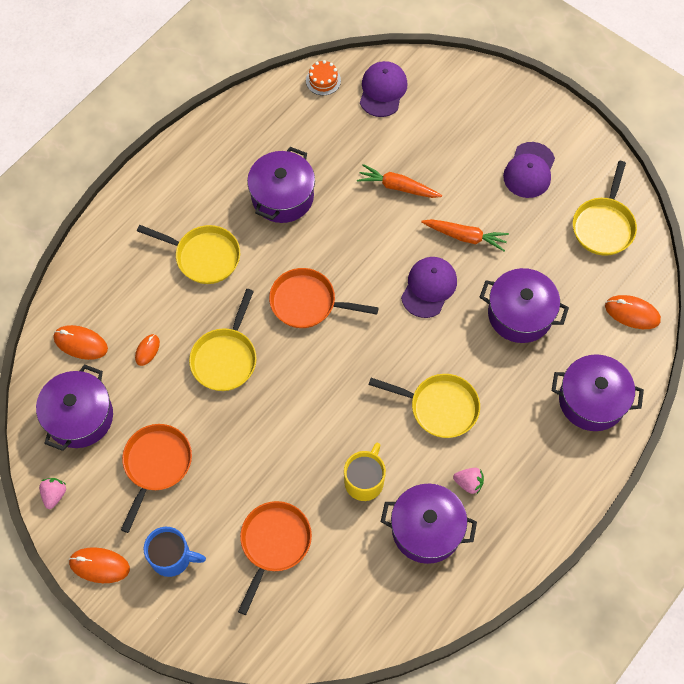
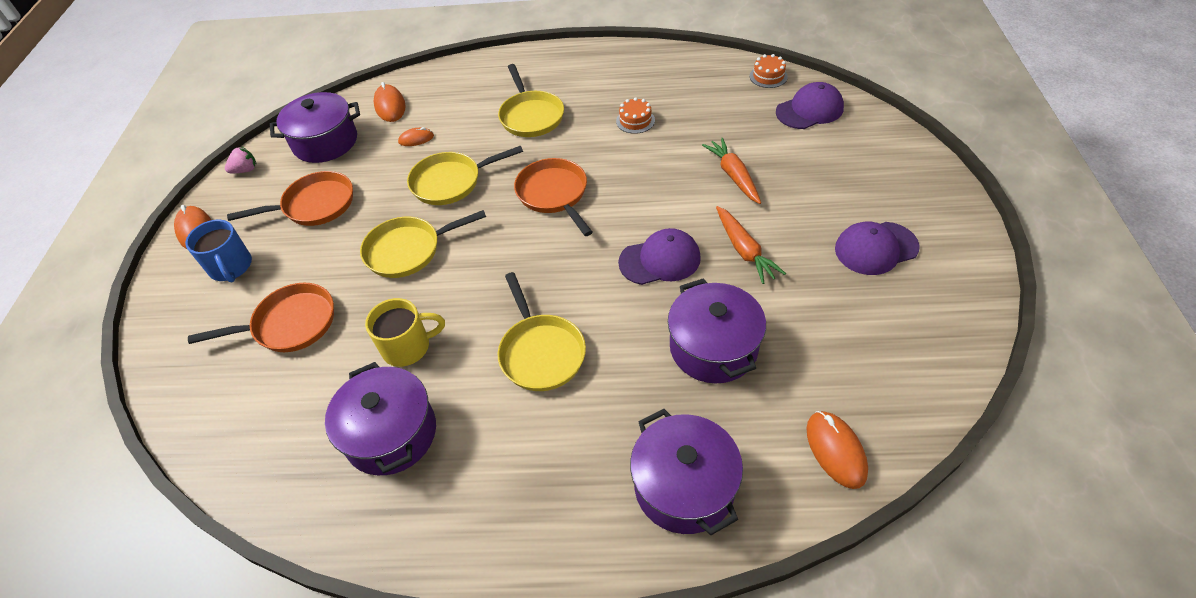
camera: 55 degrees right, 15 degrees down
(282, 196) = (635, 121): purple pot -> orange cake
(468, 483) = (475, 435): pink strawberry -> none
(603, 226) = (902, 349): yellow pan -> yellow pan (408, 250)

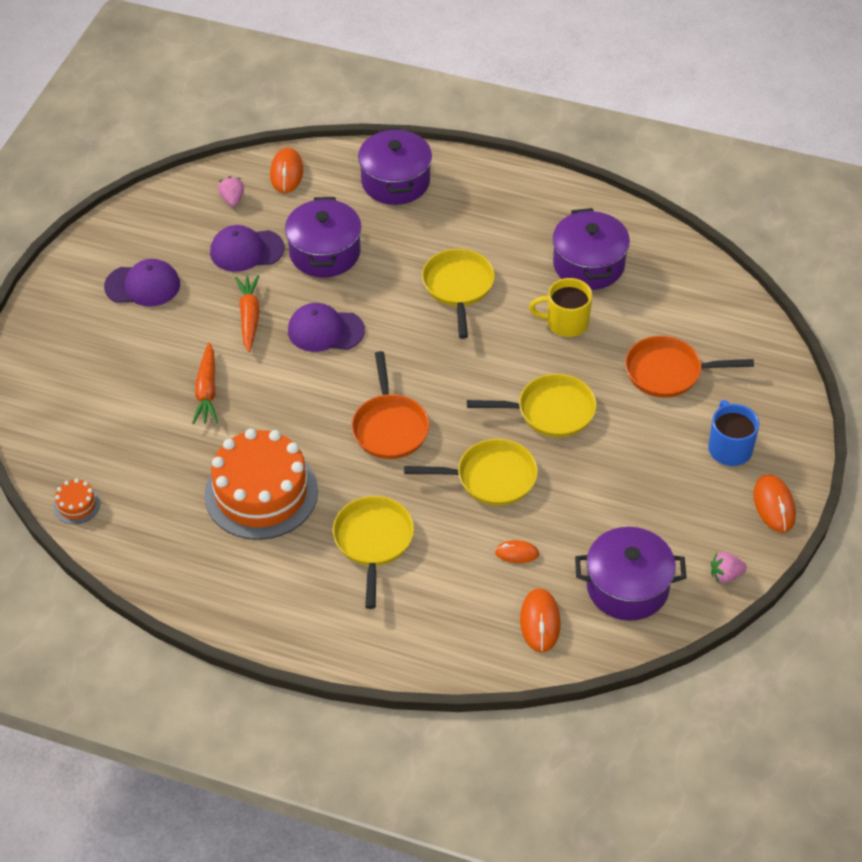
camera: 165 degrees left, 0 degrees up
(315, 205) = (643, 496): orange pan -> none
(635, 121) = (261, 493): orange cake -> orange cake, size x2.44
(809, 110) = (73, 442): purple cap -> purple cap (246, 250)
(871, 385) = (232, 199): none -> pink strawberry

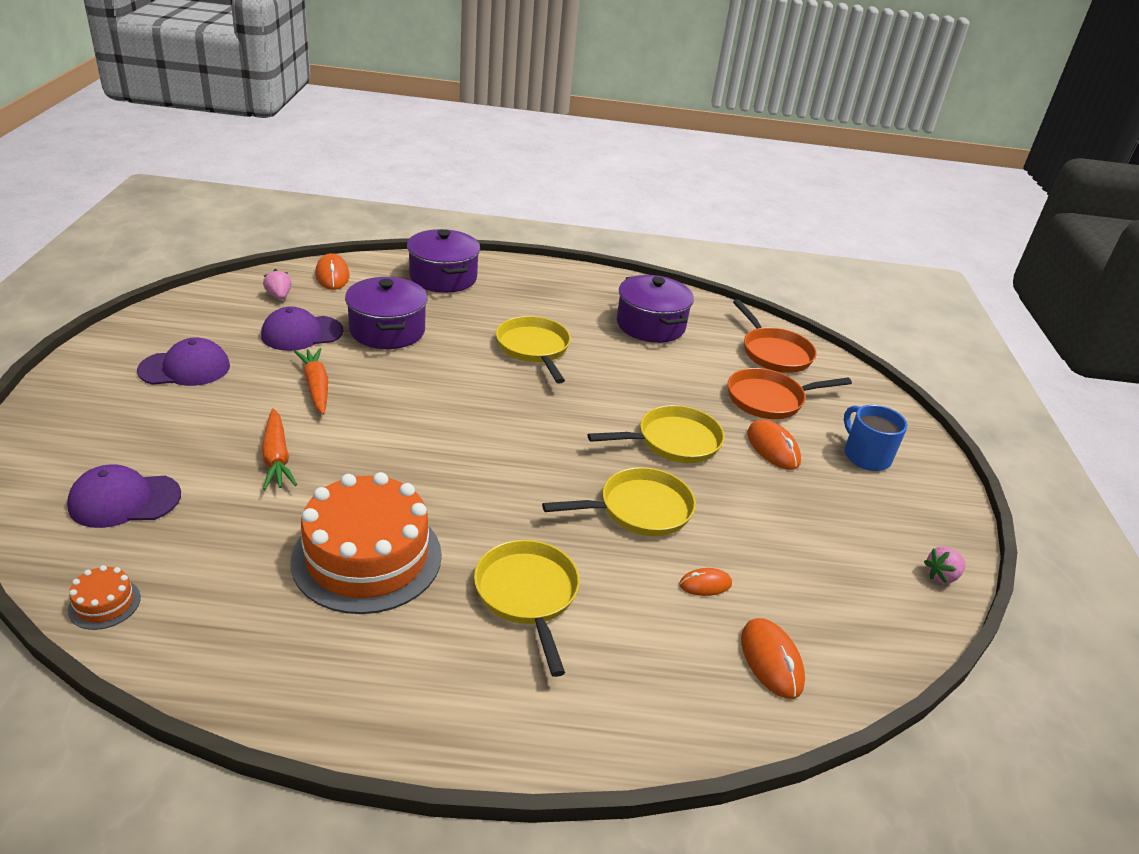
camera: 20 degrees left, 15 degrees down
(325, 330) = (405, 392): purple cap -> purple cap (124, 500)
(390, 427) = (506, 472): orange pan -> orange pan (774, 353)
(565, 322) = (651, 368): yellow mug -> none
(627, 587) = (848, 604): purple pot -> none
(774, 505) = (941, 502): orange mouse -> orange mouse (773, 448)

